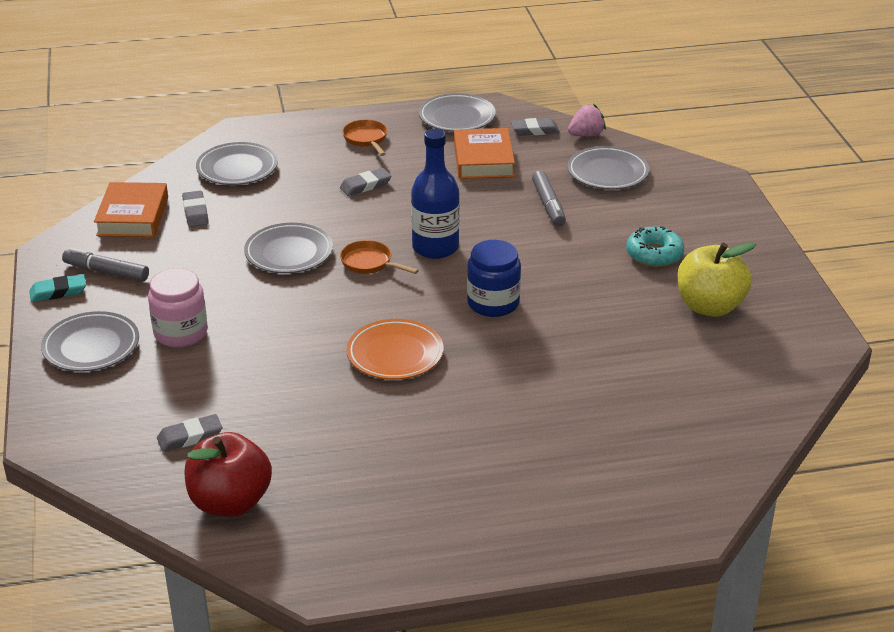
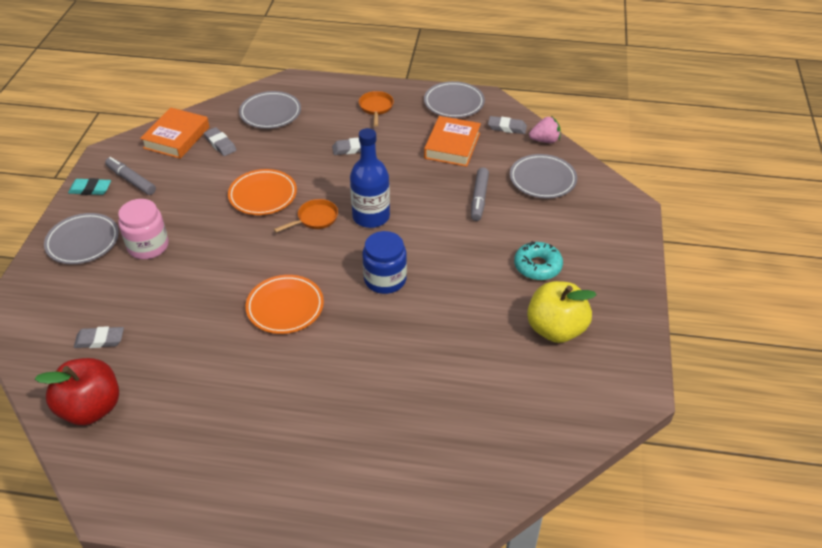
camera: 20 degrees right, 10 degrees up
(195, 212) = (220, 144): grey eraser -> grey eraser turned 45 degrees counterclockwise
(289, 253) = (263, 195): grey plate -> orange plate
(369, 263) = (315, 219): orange pan -> orange pan turned 90 degrees clockwise

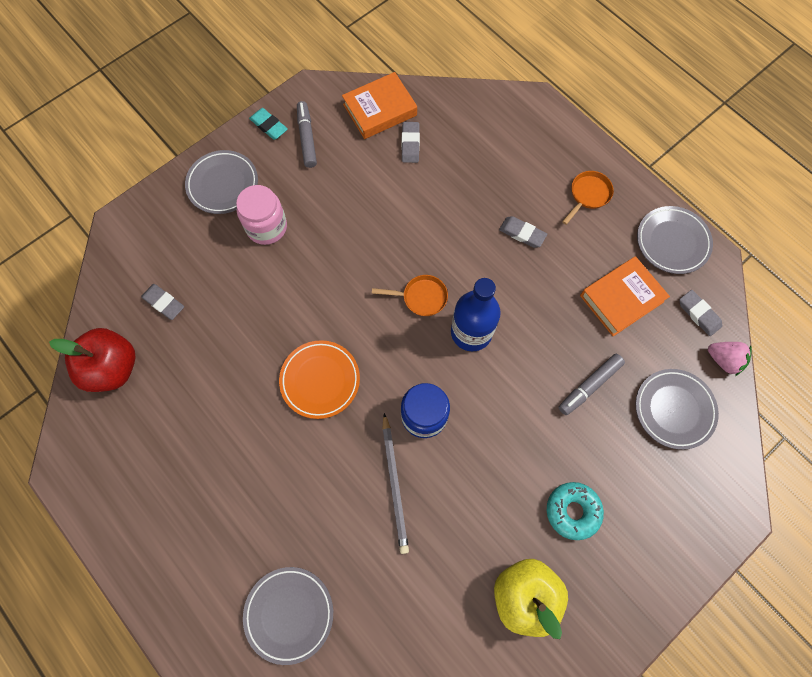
camera: 40 degrees right, 25 degrees up
(263, 195) = (399, 235): orange plate -> none
(270, 113) = (483, 134): grey plate -> grey plate (289, 614)
(404, 329) = (395, 484): none -> grey pencil

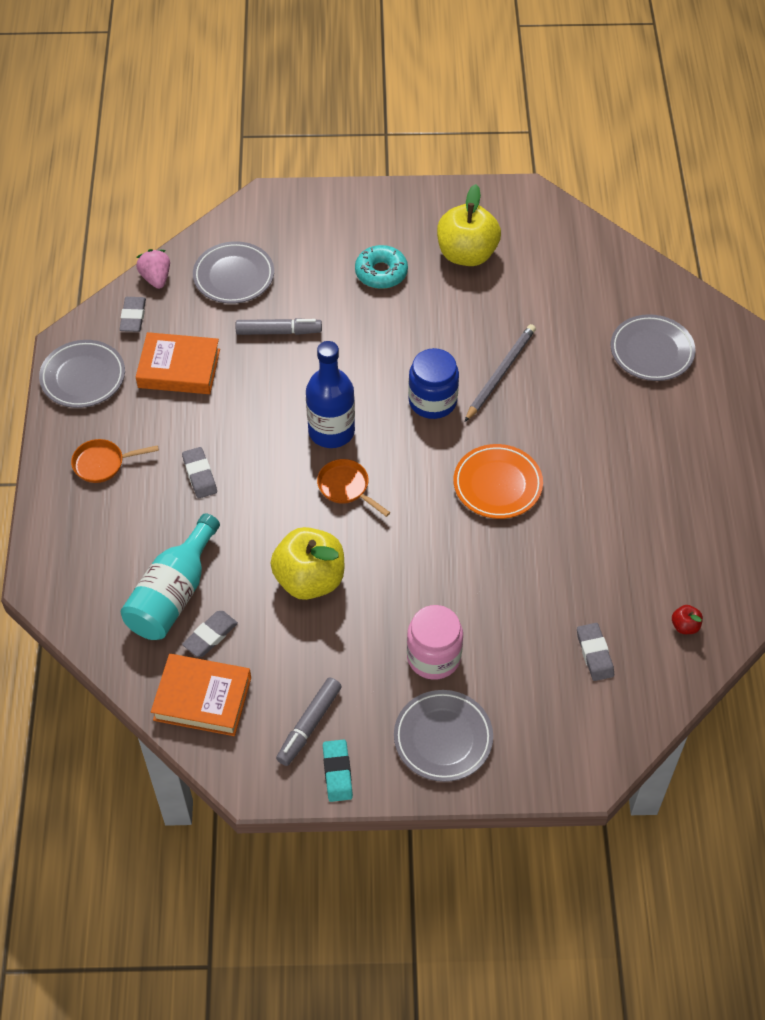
camera: 140 degrees left, 15 degrees down
(113, 368) = (685, 626): red apple -> red apple, size x0.41
(385, 218) = (310, 579): none -> yellow apple
(456, 151) = (173, 594): none -> turquoise bottle

